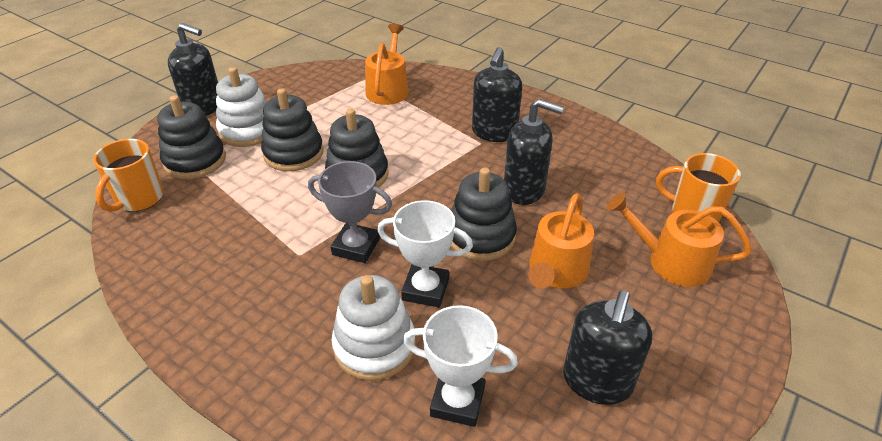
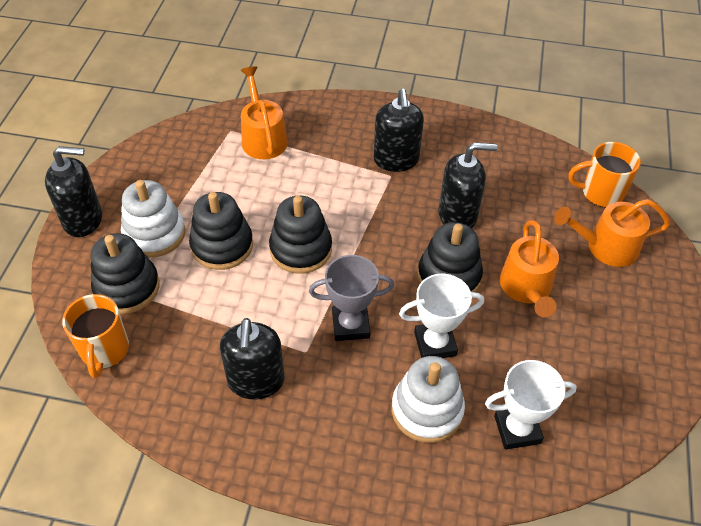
camera: 25 degrees left, 10 degrees up
(597, 381) = (604, 372): black soap dispenser -> black soap dispenser (256, 381)

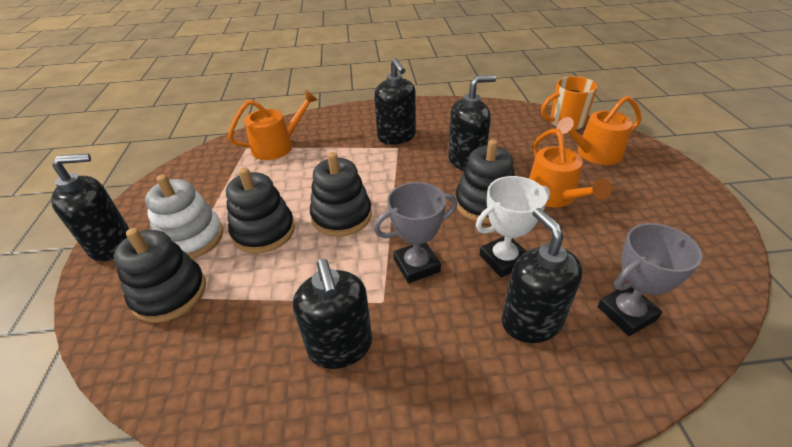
camera: 15 degrees left, 10 degrees down
(104, 351) = (152, 366): orange mug -> none
(263, 138) = (277, 146): orange watering can -> orange watering can turned 90 degrees clockwise
(427, 410) = (531, 321): white stacking toy -> black soap dispenser
(517, 429) = (626, 313): white trophy -> grey trophy

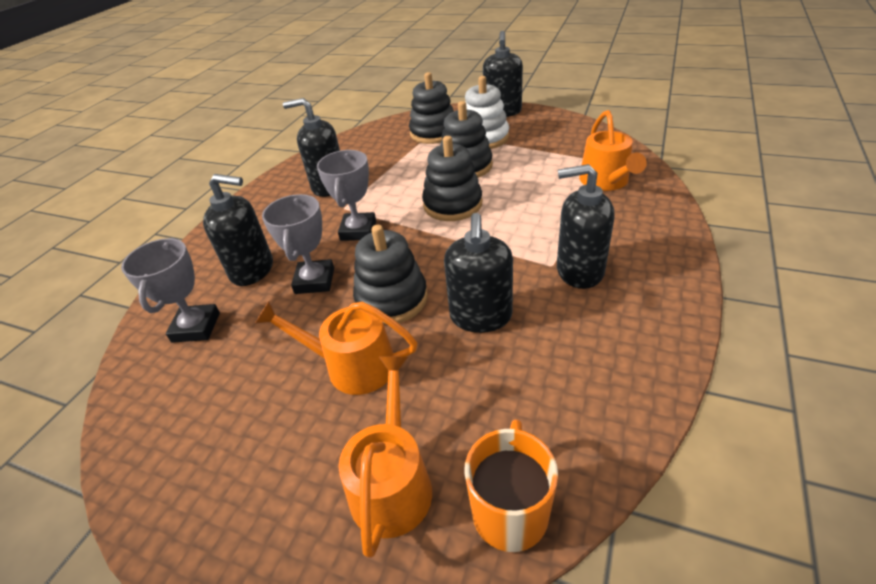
camera: 120 degrees right, 0 degrees up
(504, 259) = (314, 281): white trophy -> grey trophy

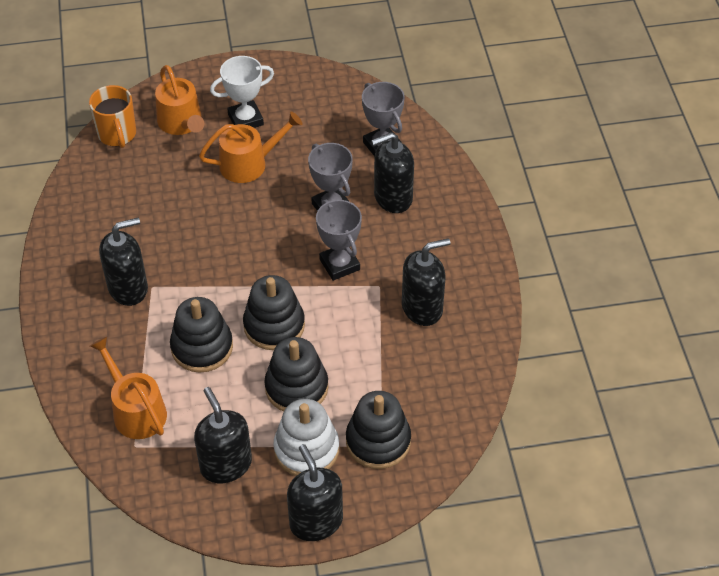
camera: 145 degrees right, 10 degrees up
(300, 440) = (245, 119): none -> white trophy
(392, 299) = (258, 214): black stacking toy -> black stacking toy (202, 347)
(480, 316) = (185, 224): black soap dispenser -> black soap dispenser (226, 465)

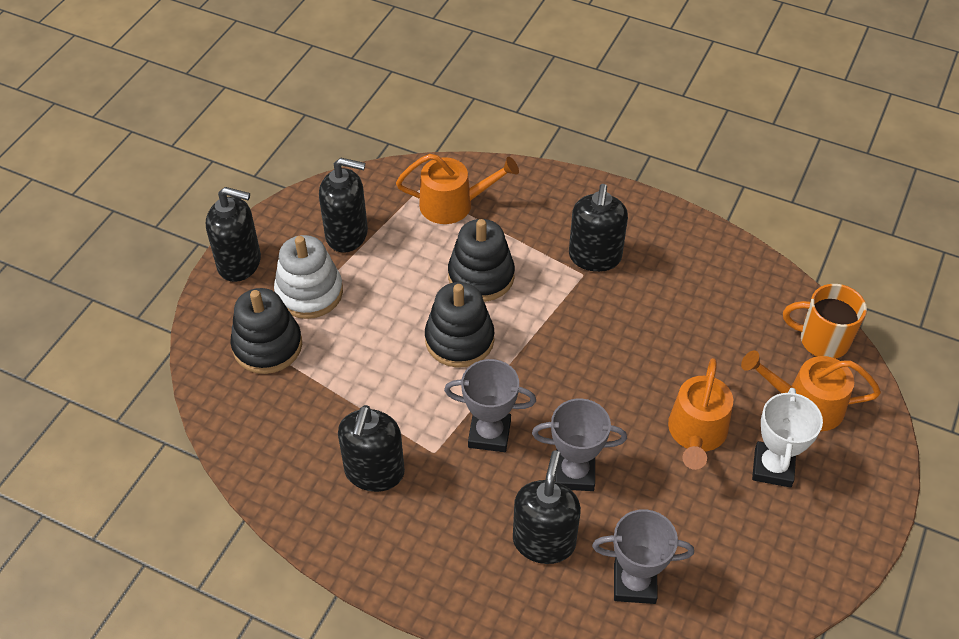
camera: 125 degrees right, 0 degrees up
(296, 387) = (376, 319): black stacking toy -> none

